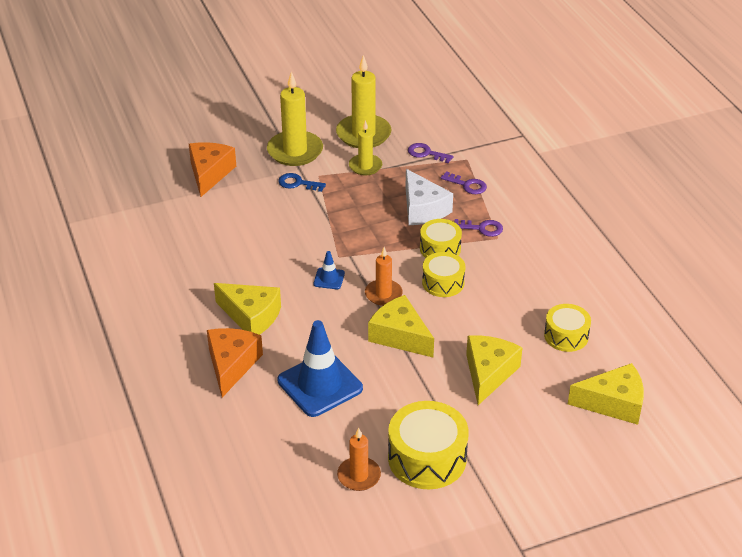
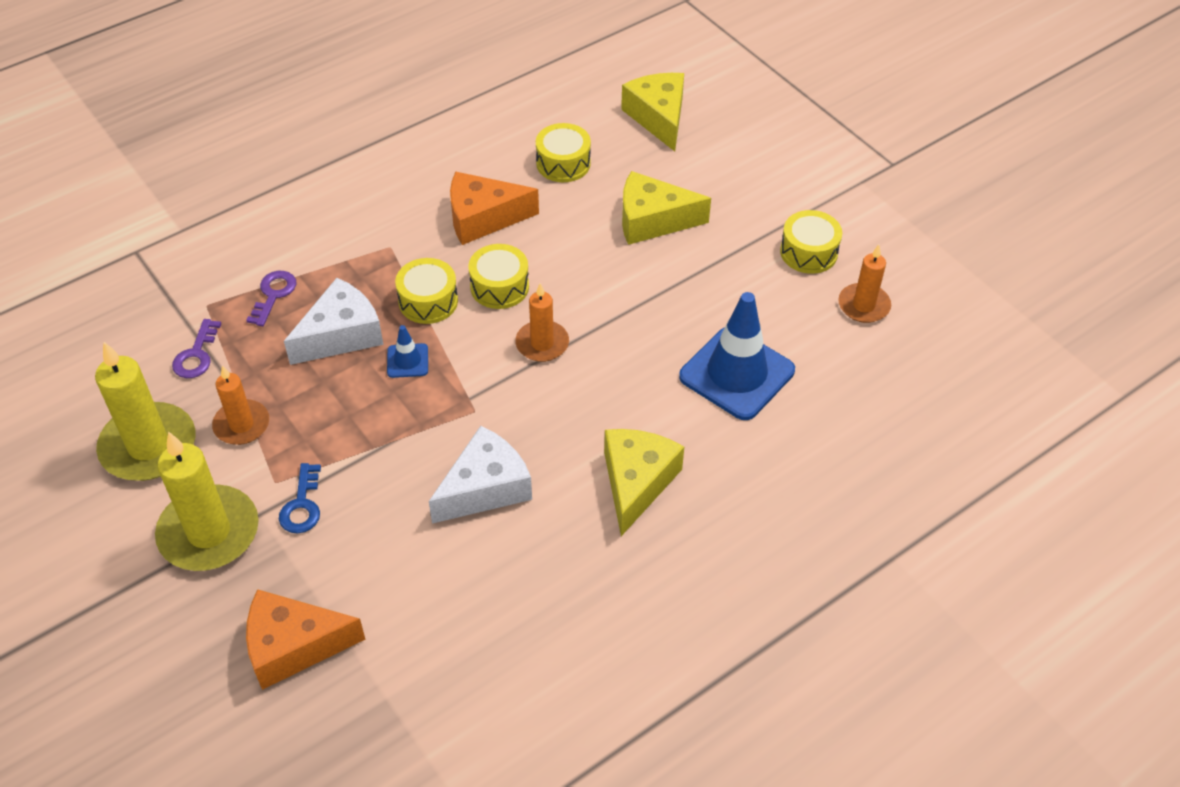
camera: 105 degrees left, 10 degrees up
(231, 365) = (740, 478): orange cheese -> orange cheese (483, 218)
(277, 252) = (485, 488): none -> white cheese
(329, 279) = (527, 410): blue traffic cone -> blue traffic cone (407, 361)
(365, 166) = (242, 425): yellow candle -> orange candle
(400, 336) = (617, 311): yellow cheese -> none
(427, 458) = (808, 252): yellow drum -> yellow drum, size x0.62
(482, 228) = (373, 265): purple key -> none

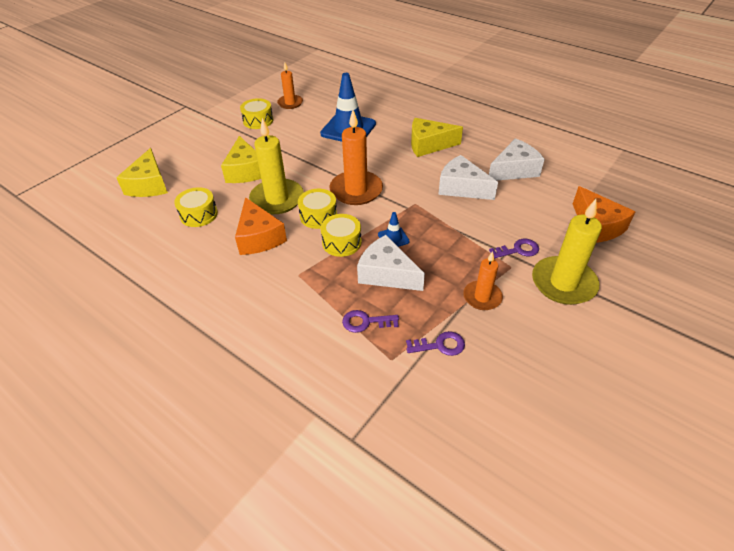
camera: 105 degrees left, 5 degrees down
(148, 446) = (528, 339): yellow candle -> yellow candle (277, 199)
(302, 505) = (518, 250): blue key -> purple key
(500, 591) = (514, 170): none -> white cheese
(542, 343) = (356, 190): orange candle -> orange candle, size x1.69
(658, 117) = (149, 185): yellow cheese -> yellow cheese turned 60 degrees counterclockwise

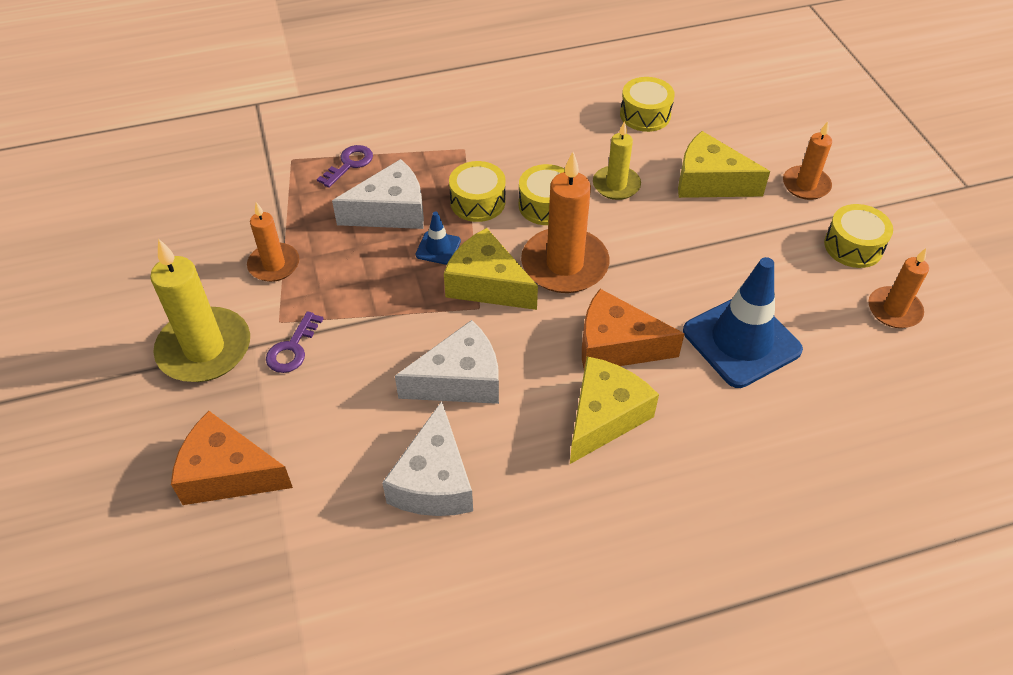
camera: 125 degrees right, 5 degrees up
(149, 185) = (748, 95): yellow cheese -> yellow cheese (487, 284)
(222, 143) = (806, 185): none -> orange candle
(259, 237) = (555, 144): orange cheese -> orange cheese (616, 345)
(277, 199) = (616, 185): yellow candle -> yellow candle, size x0.59
(440, 345) = (264, 197): purple key -> none

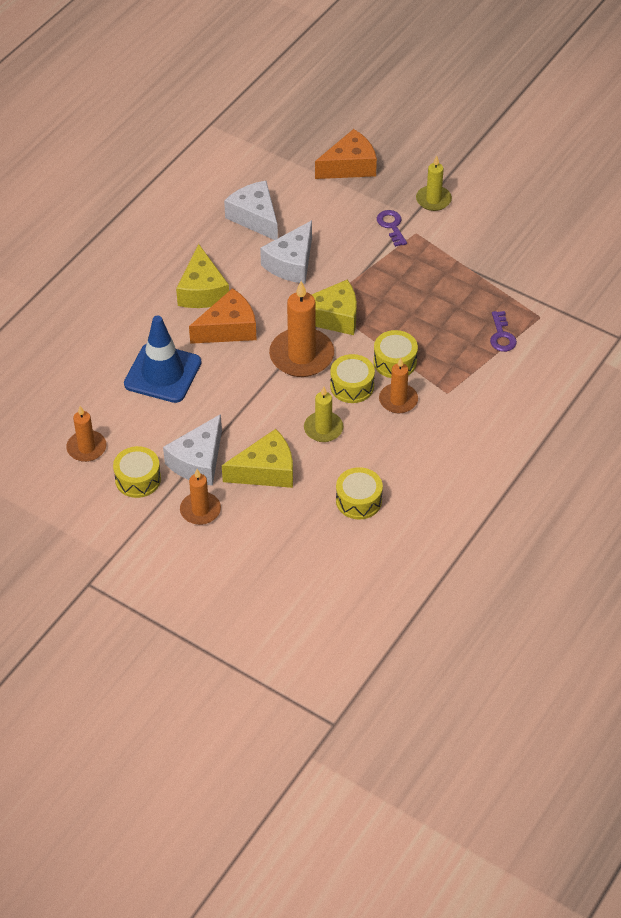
camera: 140 degrees right, 0 degrees up
(204, 349) = (433, 200): yellow candle -> yellow candle, size x0.59
(274, 265) = (459, 255): orange candle -> orange candle (398, 400)
(390, 211) = (437, 323): white cheese -> white cheese (198, 461)
(438, 248) = (383, 320): blue traffic cone -> none

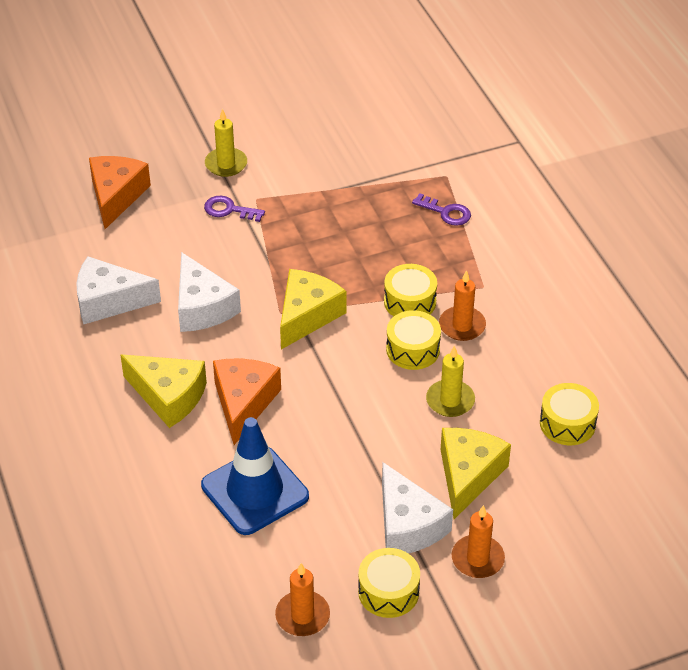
camera: 55 degrees left, 5 degrees down
(301, 356) = (337, 366): orange candle -> none

